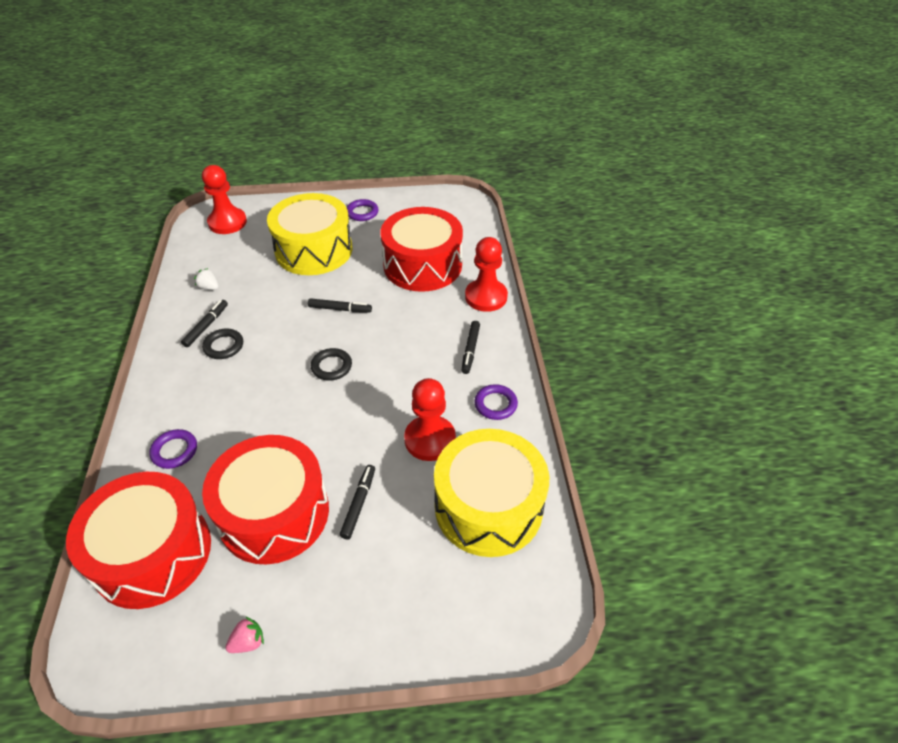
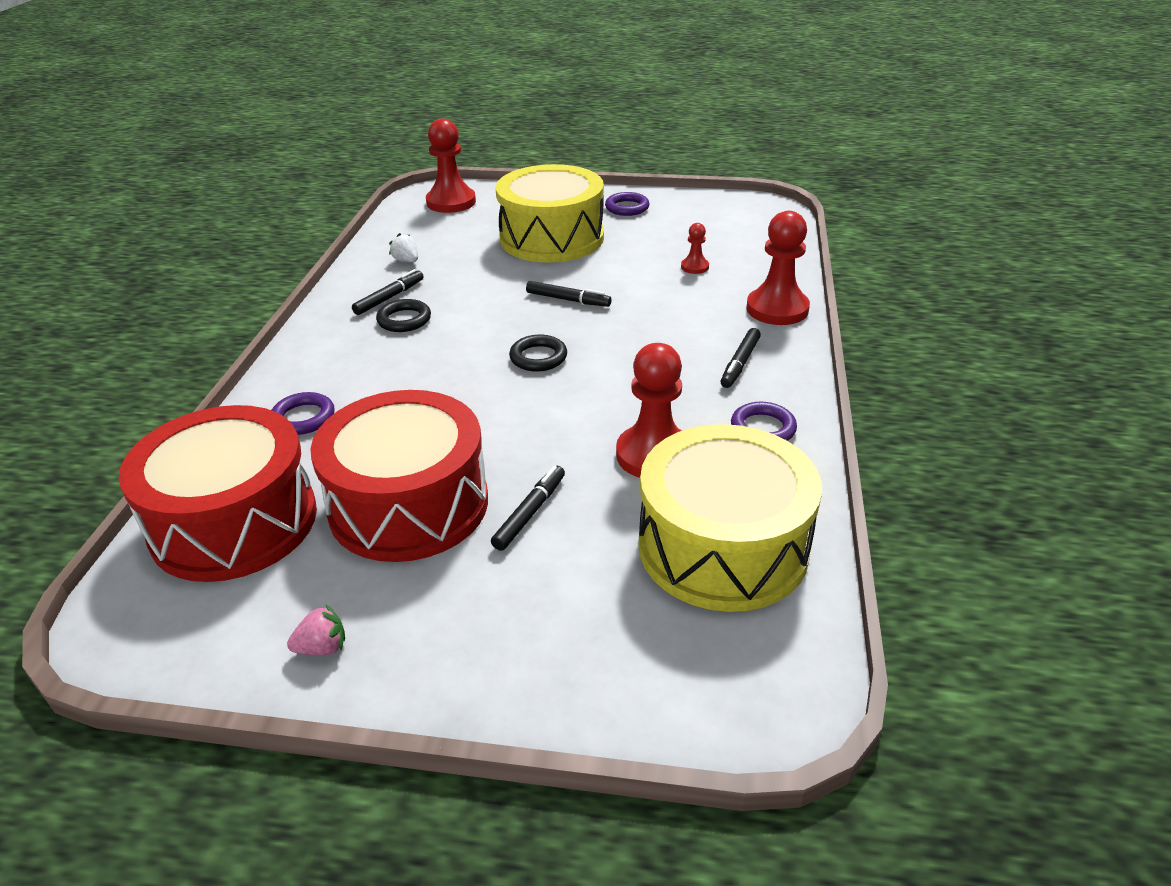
camera: 15 degrees right, 10 degrees down
(422, 265) = (694, 267): red drum -> red pawn

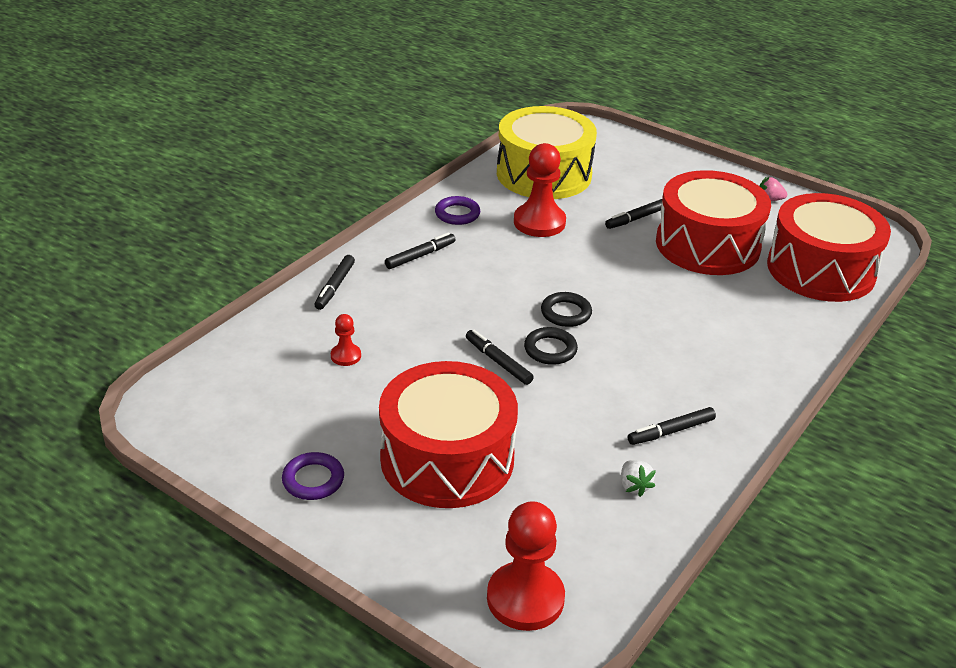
camera: 155 degrees left, 0 degrees up
(303, 418) = (772, 325): purple ring -> none
(404, 320) = (665, 395): black ring -> black ring (550, 349)
(552, 238) = (447, 458): yellow drum -> red drum
(777, 309) = (335, 287): red pawn -> black marker

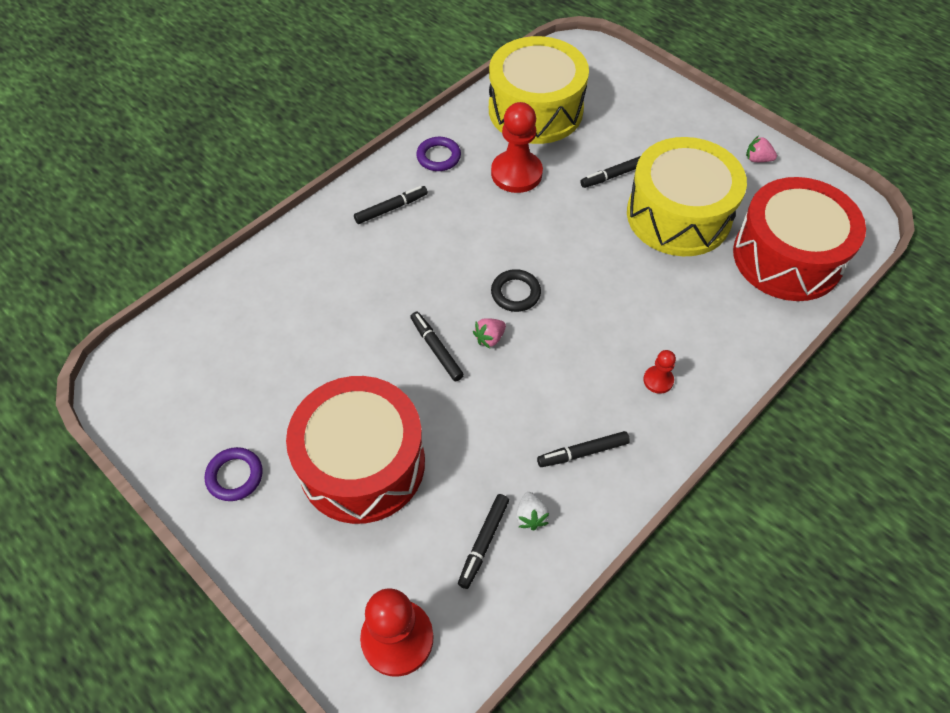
camera: 10 degrees right, 20 degrees up
(335, 287) = (302, 241): black marker -> black marker (483, 542)
(346, 356) = (295, 329): red pawn -> red pawn (658, 380)
(550, 349) = (489, 338): black ring -> pink strawberry
(707, 245) = (678, 215): red drum -> yellow drum

